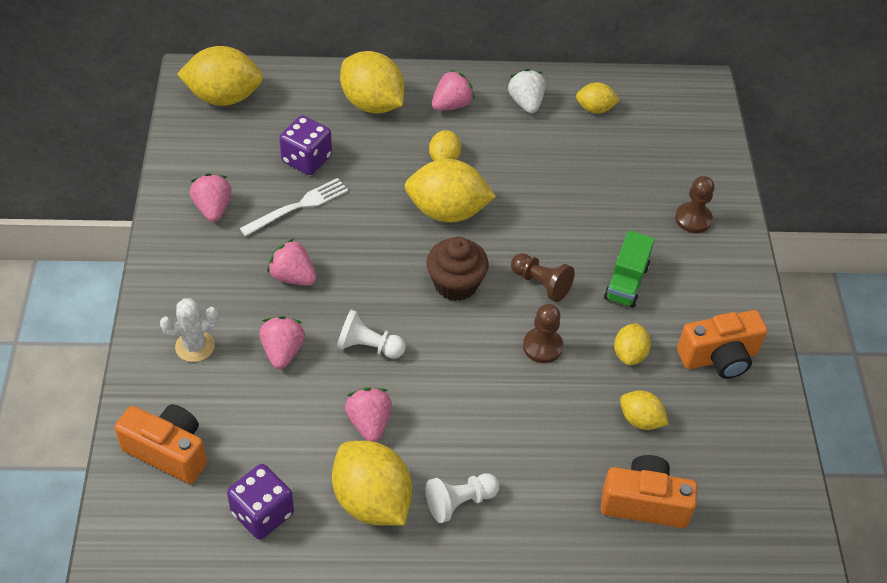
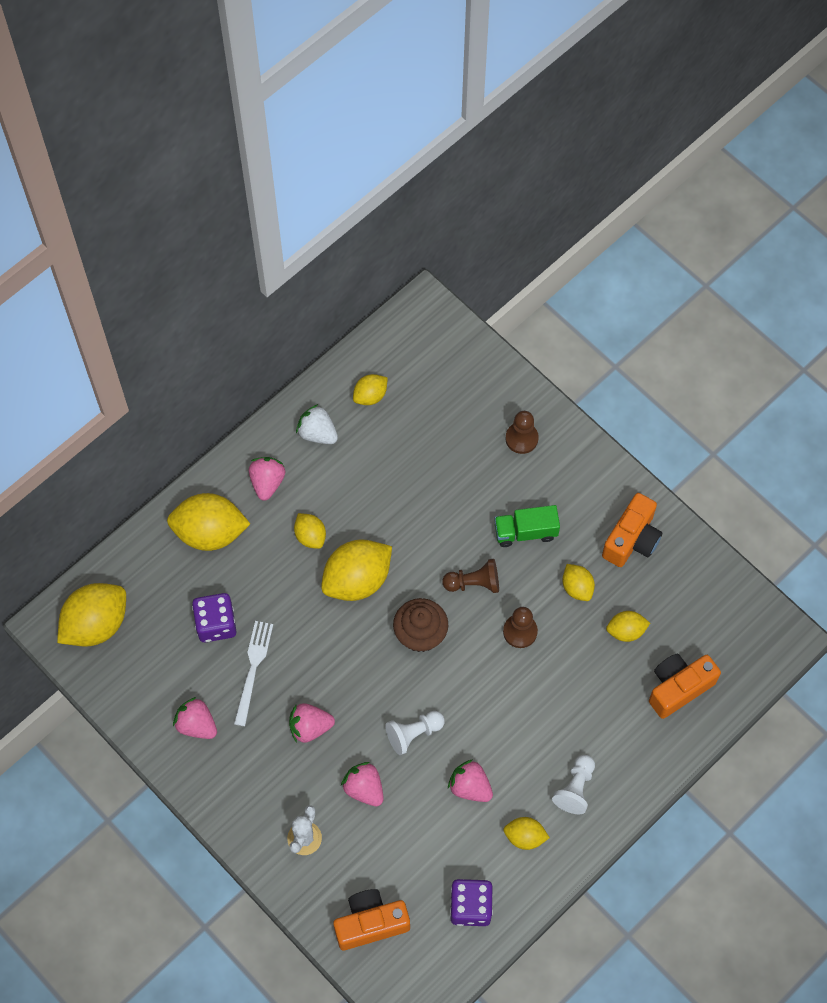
camera: 40 degrees left, 15 degrees up
(372, 501) = (525, 837): yellow lemon -> yellow lemon, size x0.53
(626, 282) = (525, 532): green truck -> green truck turned 105 degrees clockwise

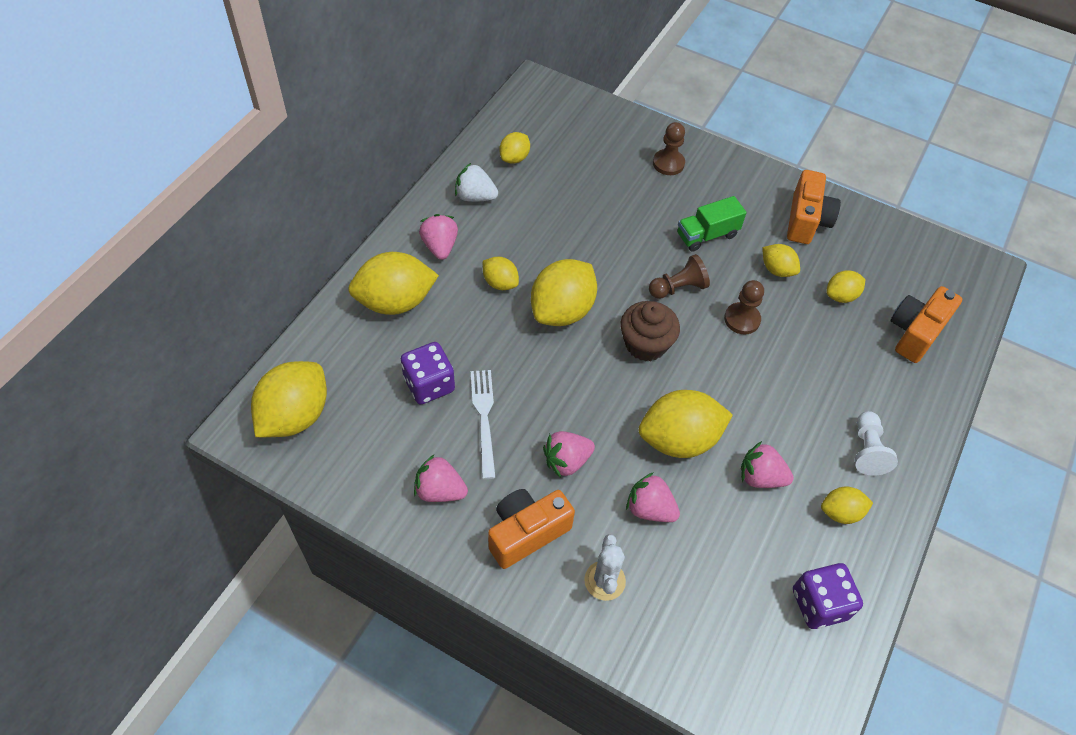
camera: 20 degrees left, 10 degrees down
(370, 923) = (718, 656): orange camera -> orange camera (527, 533)
(413, 734) = (679, 439): white pawn -> yellow lemon

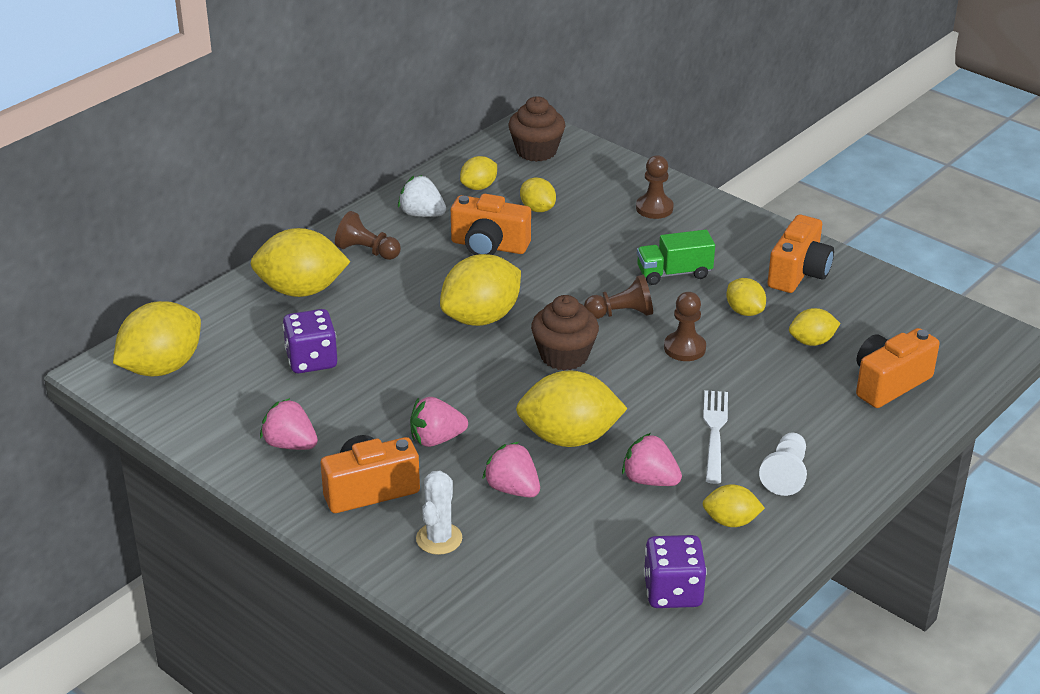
camera: 15 degrees right, 20 degrees down
(440, 247) = (367, 251): pink strawberry -> brown pawn
(484, 418) = (360, 394): white fork -> white fork (715, 432)
(500, 283) = (421, 288): yellow lemon -> yellow lemon (537, 209)
(543, 225) = (489, 246): none -> orange camera
(551, 111) = (536, 151): none -> brown cupcake

